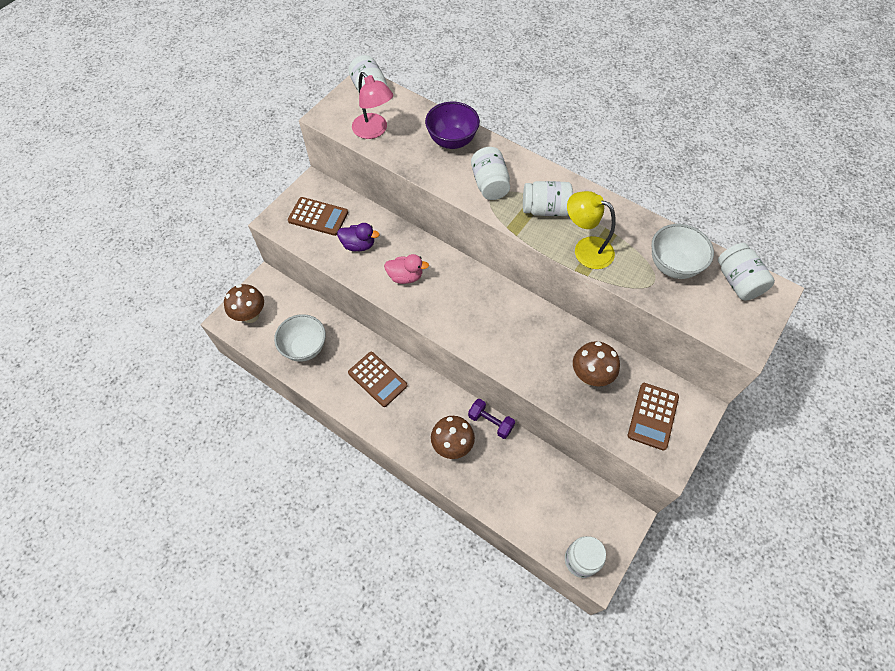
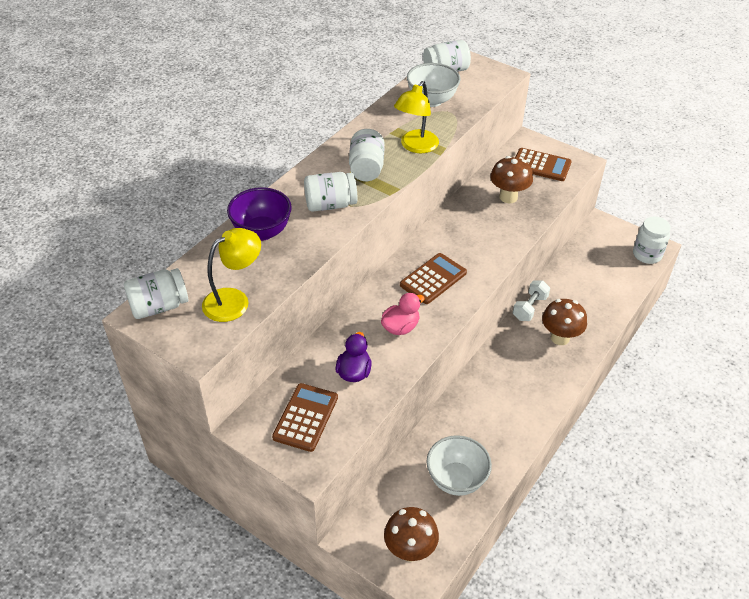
camera: 90 degrees left, 15 degrees down
(374, 131) = (234, 300): pink lamp -> yellow lamp
(377, 379) = (492, 402): brown calculator -> brown calculator (433, 279)
(405, 276) = (400, 327): pink duck -> pink duck turned 45 degrees clockwise
(490, 422) = (530, 308): purple dumbbell -> white dumbbell

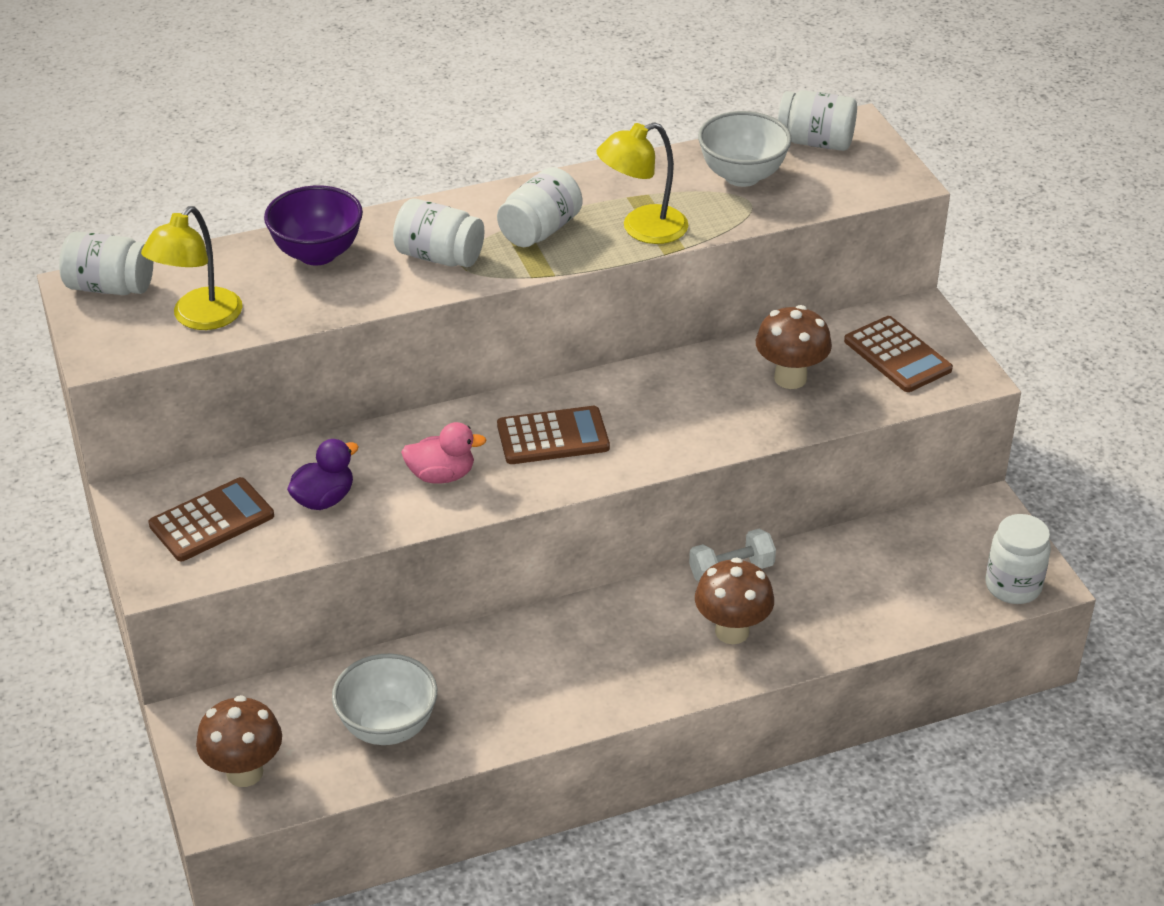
camera: 35 degrees right, 5 degrees down
(234, 300) = (199, 318): yellow lamp -> yellow lamp turned 120 degrees clockwise

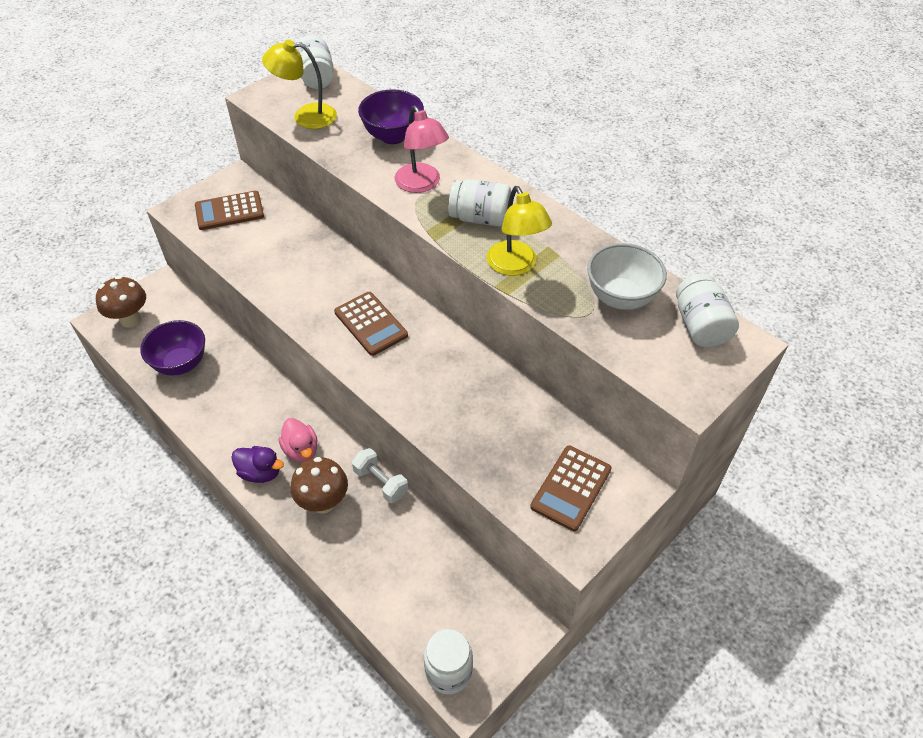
camera: 65 degrees right, 10 degrees up
(211, 520) = (229, 211): brown calculator -> brown calculator turned 135 degrees clockwise
(324, 499) = (265, 246): purple duck -> purple duck (260, 472)
(388, 727) = (181, 364): white bowl -> purple bowl
(439, 257) = (421, 184): white jar -> pink lamp
(441, 475) = (309, 287): pink duck -> pink duck (301, 450)
(642, 229) = (515, 266): yellow lamp -> yellow lamp turned 150 degrees counterclockwise
(790, 378) = (503, 429): brown mushroom -> none

